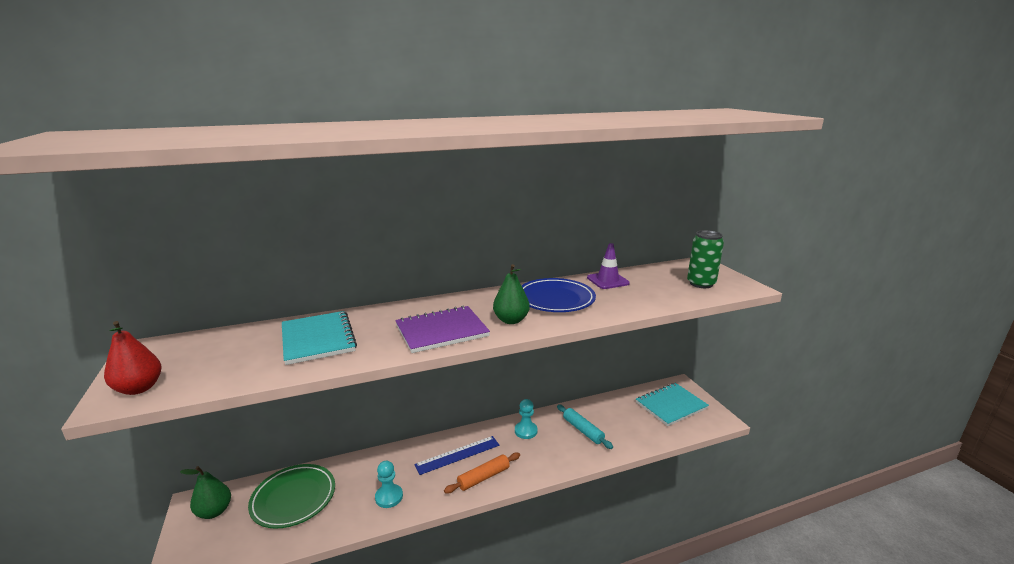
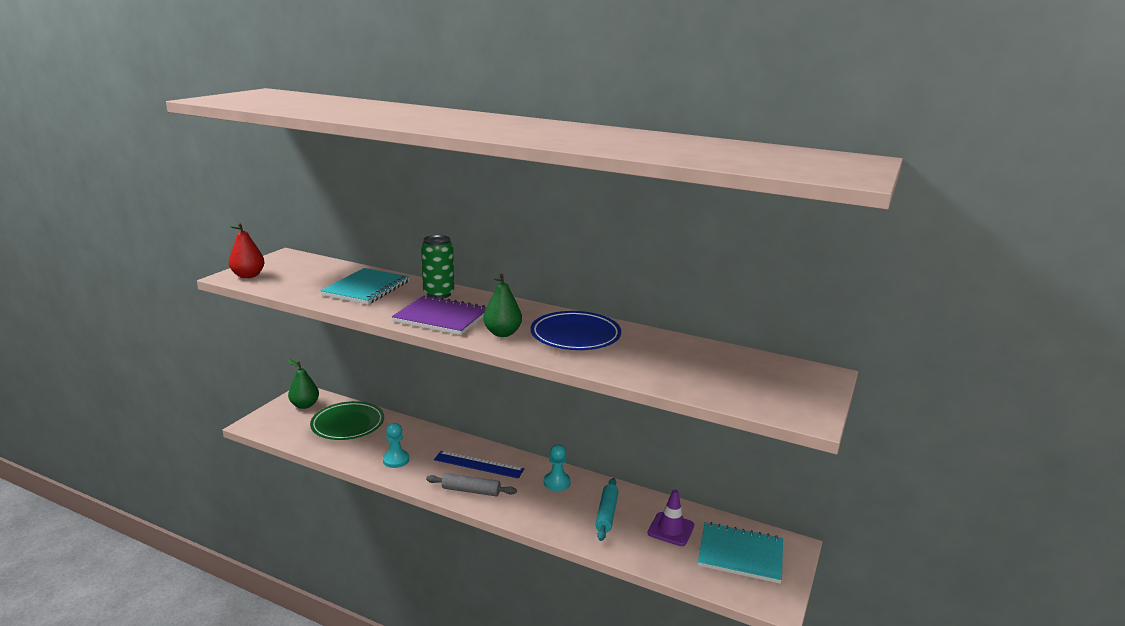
camera: 45 degrees right, 0 degrees up
(483, 477) = (471, 491): orange rolling pin -> grey rolling pin
(607, 280) = (665, 343): purple traffic cone -> purple traffic cone (671, 529)
(701, 283) = (760, 389): green can -> green can (438, 294)

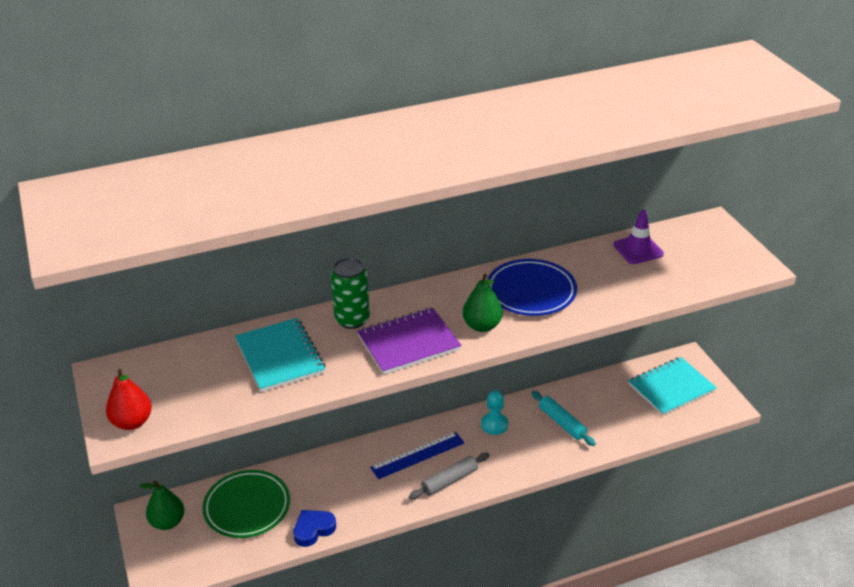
camera: 45 degrees left, 15 degrees up
(355, 458) = (313, 529): none -> blue heart
(396, 460) = (349, 504): turquoise pawn -> none
(671, 529) = (613, 402): purple traffic cone -> purple traffic cone (638, 249)

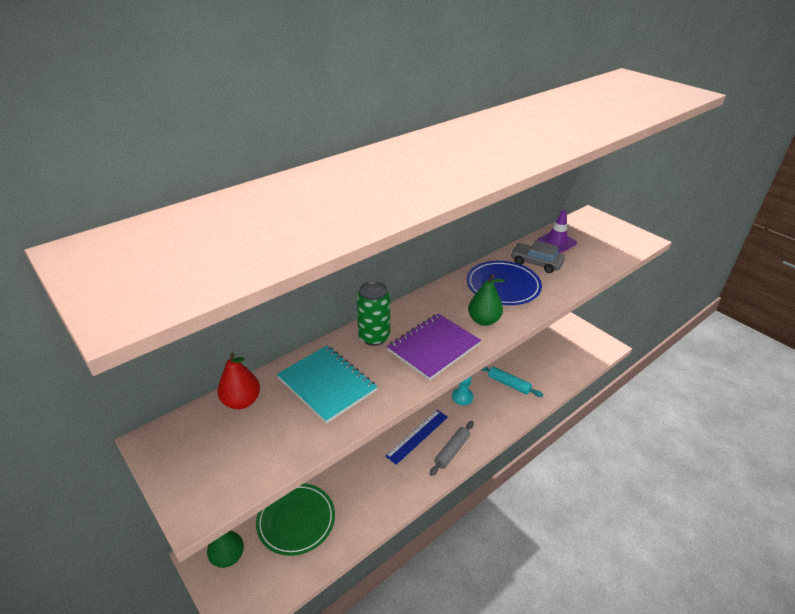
camera: 20 degrees left, 0 degrees up
(132, 422) = (206, 489): red pear -> red pear (241, 401)
(313, 529) = (362, 525): blue heart -> none
(591, 271) = (536, 263): none -> grey car
(671, 388) = (566, 342): turquoise notebook -> none

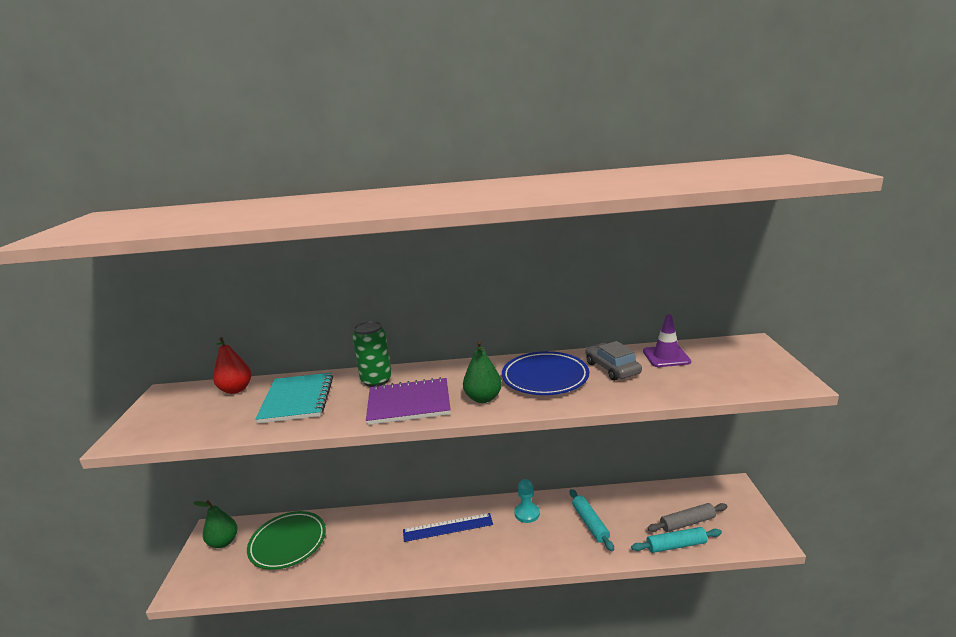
camera: 40 degrees right, 15 degrees down
(452, 451) = (464, 556): grey rolling pin -> grey rolling pin (687, 523)
(568, 374) = (676, 545): none -> turquoise rolling pin

